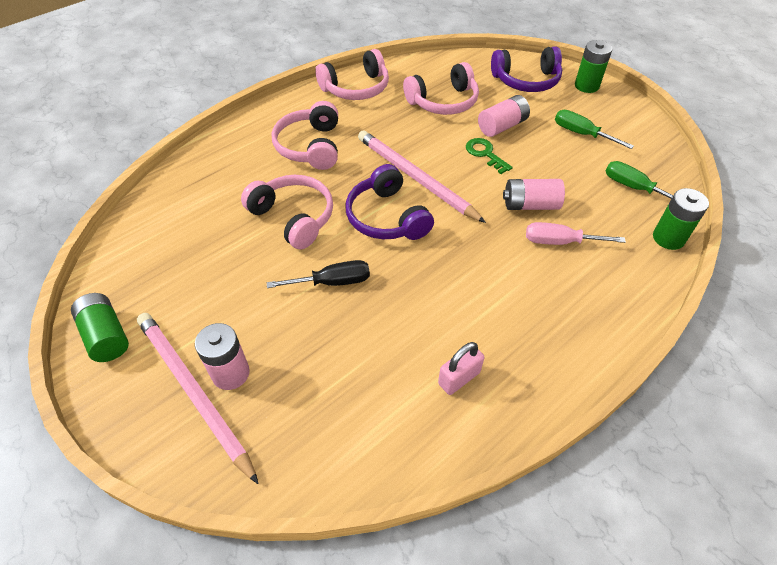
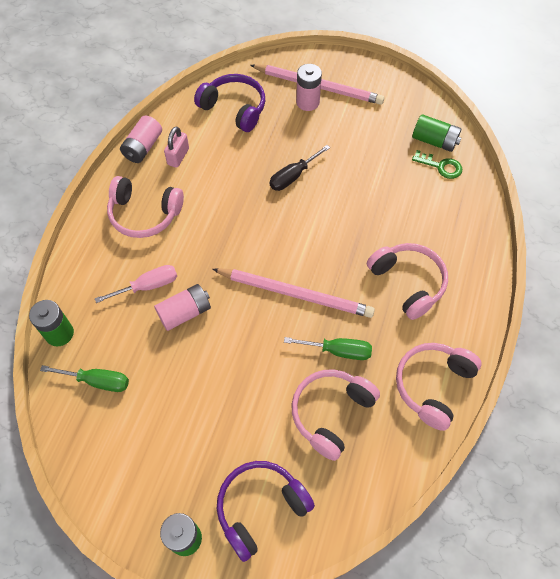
camera: 150 degrees right, 10 degrees up
(106, 336) = (394, 88): green battery -> green battery (434, 141)
(293, 217) = (360, 209): pink headphones -> pink headphones (144, 214)
(386, 217) = (292, 243): purple headphones -> purple headphones (234, 108)
(485, 154) = (250, 355): green key -> green key (441, 166)
(502, 126) = (252, 405): pink battery -> pink battery (143, 147)
(581, 134) = (167, 437): green screwdriver -> green screwdriver (338, 351)

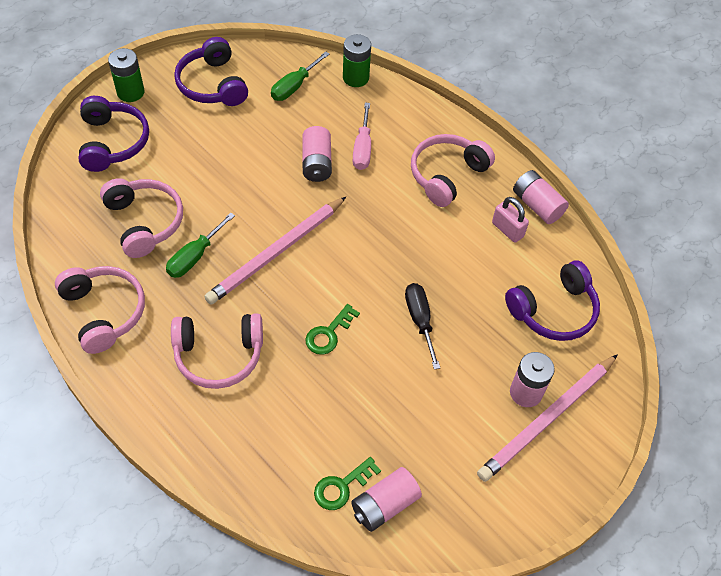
camera: 115 degrees right, 5 degrees down
(132, 460) = (212, 84): none -> purple headphones
(341, 224) = (329, 333): none -> green key
(434, 141) = (384, 505): green battery -> pink battery

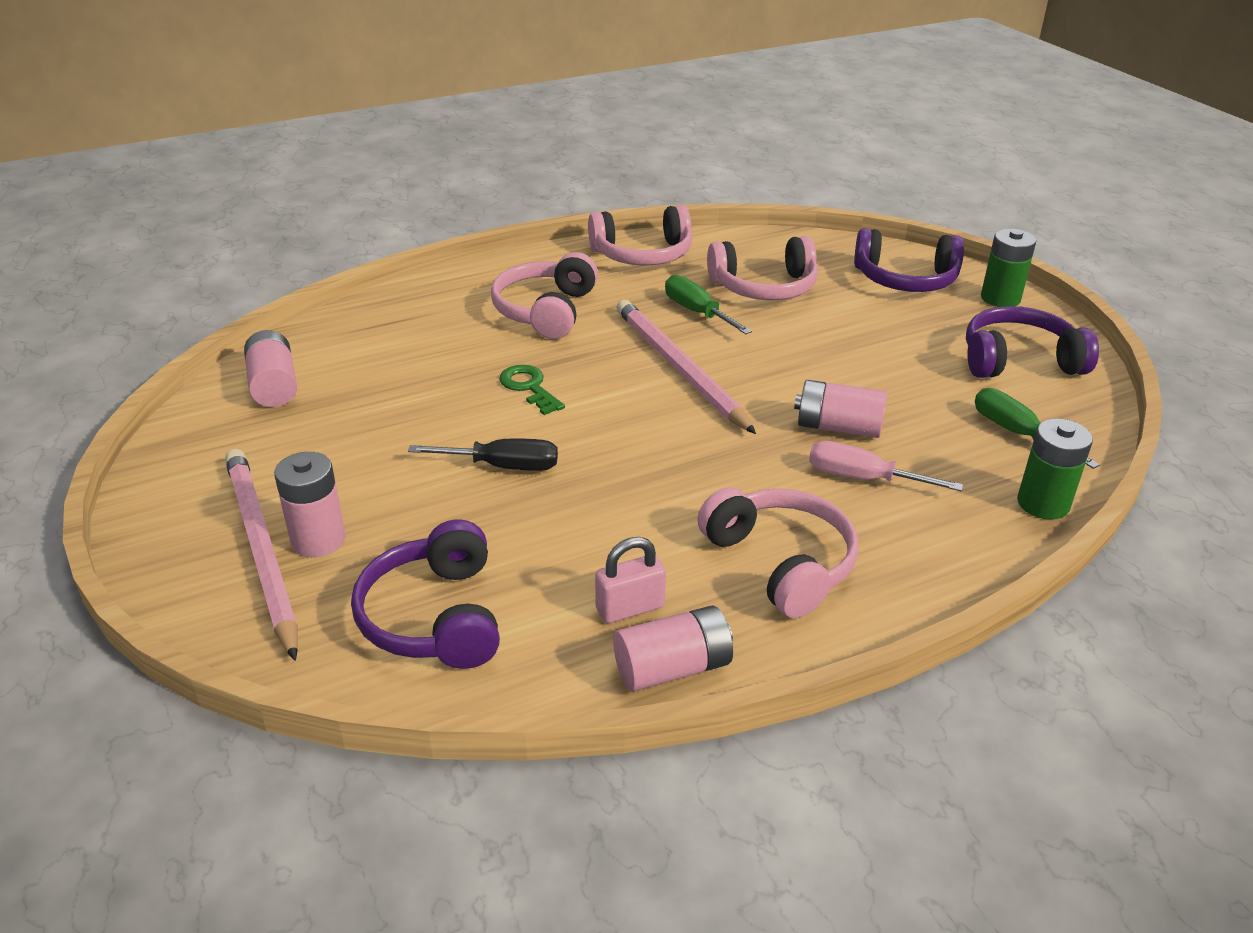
camera: 110 degrees right, 20 degrees down
(342, 486) = (321, 362): green key -> none

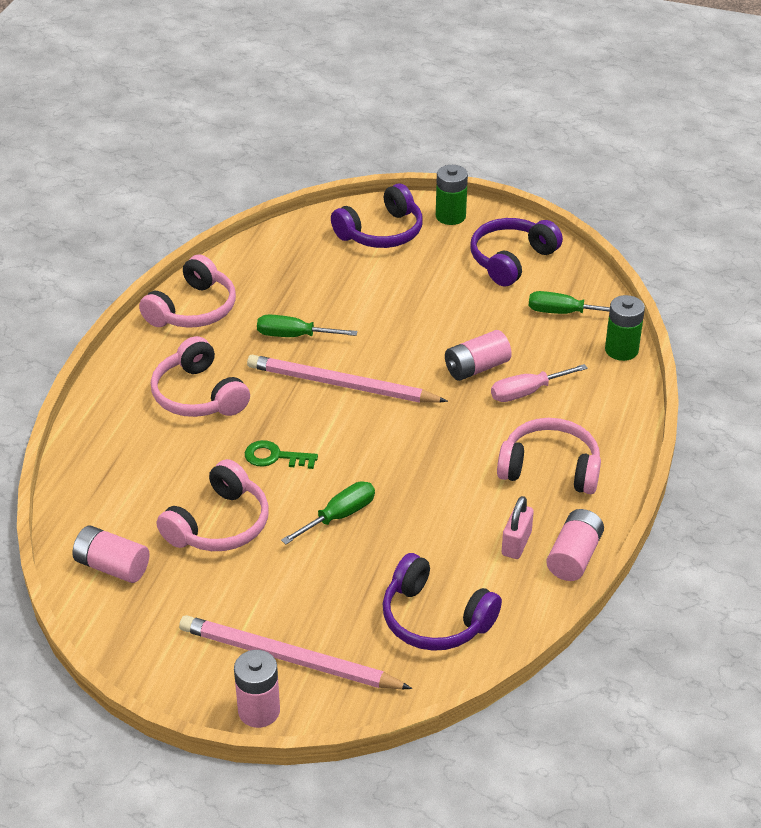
camera: 45 degrees left, 5 degrees up
(318, 540) = (310, 630): pink battery -> pink battery (259, 711)
(503, 466) = (339, 516): black screwdriver -> green screwdriver
(764, 287) = (308, 290): pink headphones -> pink headphones (219, 524)

